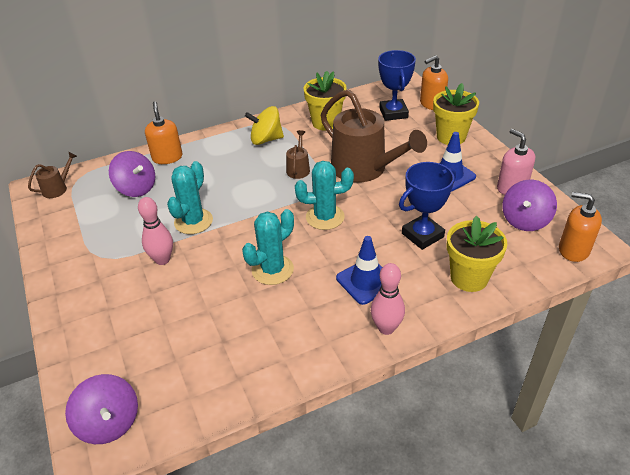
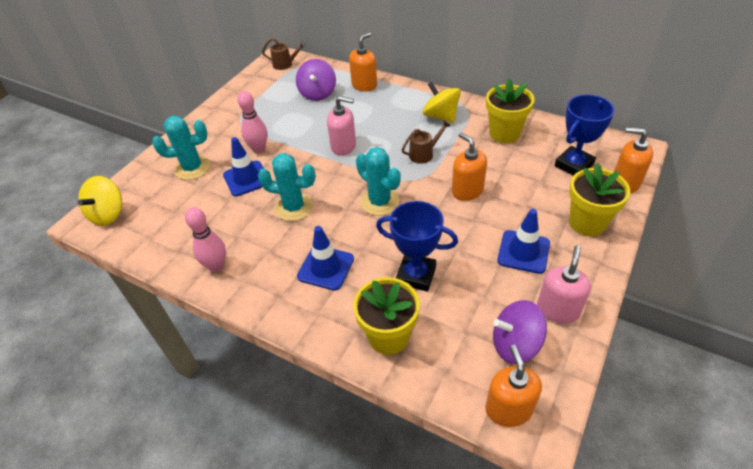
camera: 55 degrees right, 5 degrees up
(109, 423) = (108, 214): purple spinning top -> yellow spinning top
(193, 221) = (309, 139): turquoise cactus -> turquoise cactus (192, 168)
(194, 285) = (246, 178): none -> blue traffic cone
(232, 206) = (343, 146): none -> pink soap dispenser
(364, 169) = (467, 191): brown watering can -> orange soap dispenser
(386, 328) = (282, 308): pink bowling pin -> pink bowling pin (216, 266)

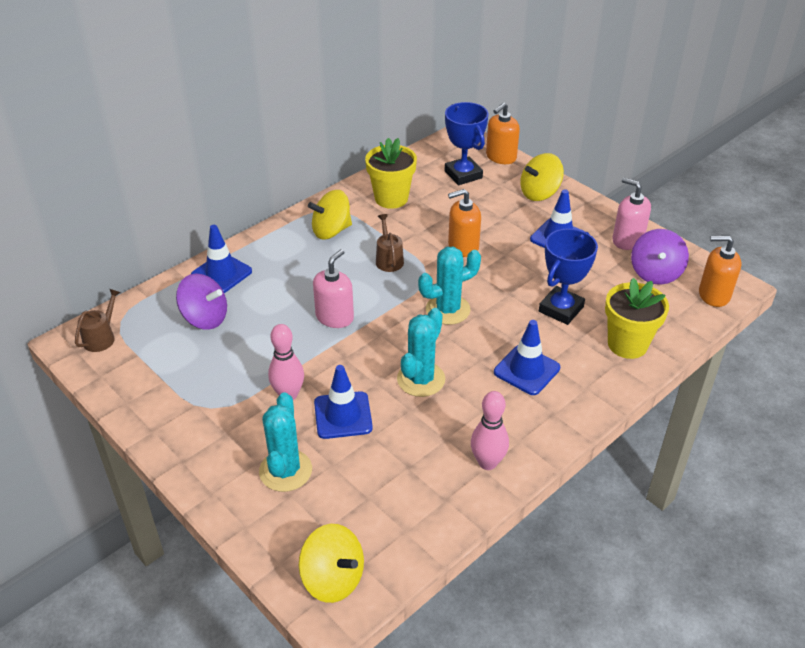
camera: 75 degrees left, 5 degrees down
(364, 85) = (221, 273): orange soap dispenser -> blue traffic cone
(587, 223) = (539, 193): yellow flower pot -> yellow spinning top

